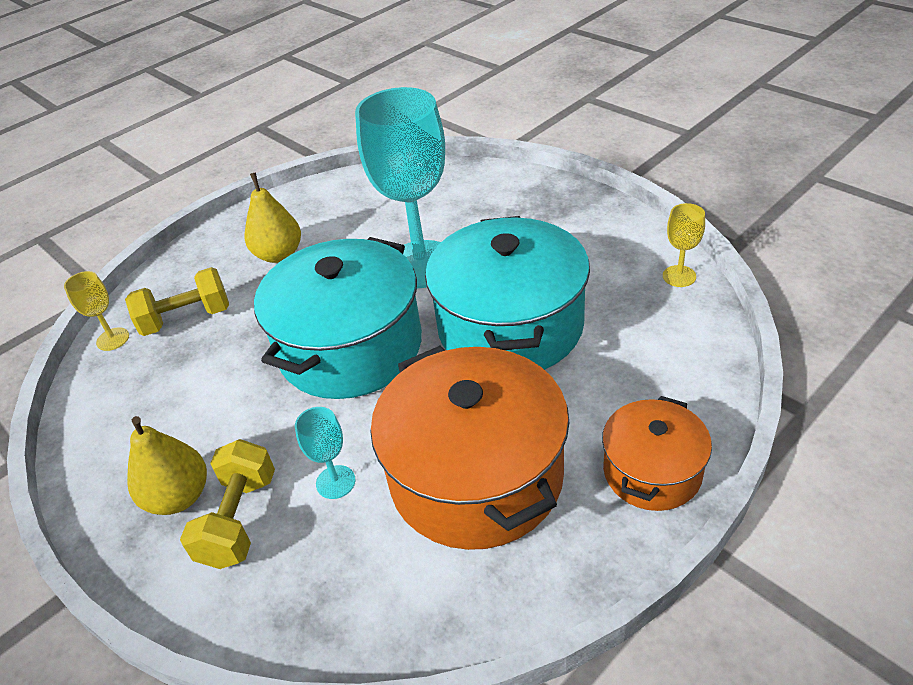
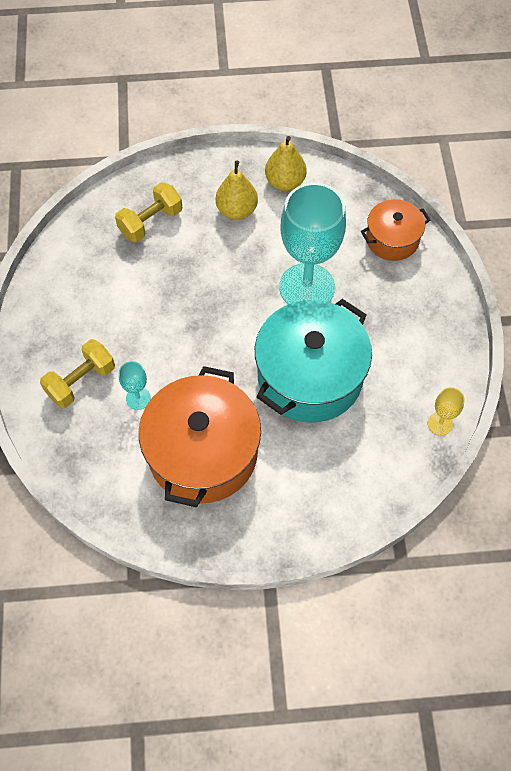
camera: 35 degrees right, 20 degrees up
(113, 339) = (104, 206): yellow goblet -> none
(179, 497) = (65, 345): yellow pear -> yellow pear (285, 182)
(186, 318) = (150, 222): yellow dumbbell -> yellow dumbbell turned 60 degrees counterclockwise
(350, 347) = (215, 318): turquoise pot -> none
(652, 471) = (284, 524): orange pot -> orange pot (392, 239)

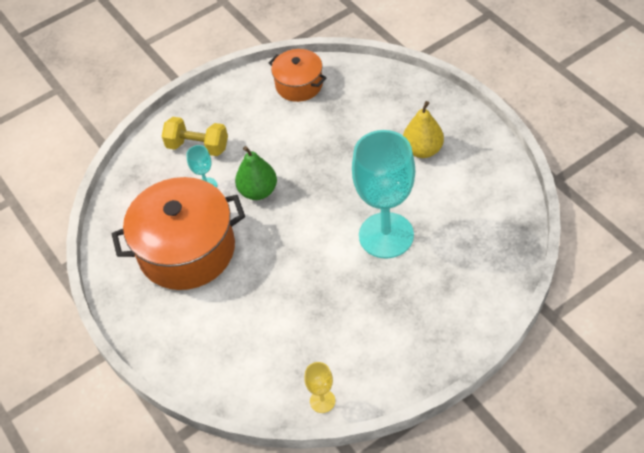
camera: 65 degrees right, 10 degrees down
(150, 222) = (366, 106): yellow dumbbell -> none
(180, 358) = (258, 191): none -> green pear
(285, 182) = (479, 165): yellow pear -> none
(310, 376) = (302, 282): turquoise pot -> none
(392, 239) = (486, 269): orange pot -> orange pot (299, 85)

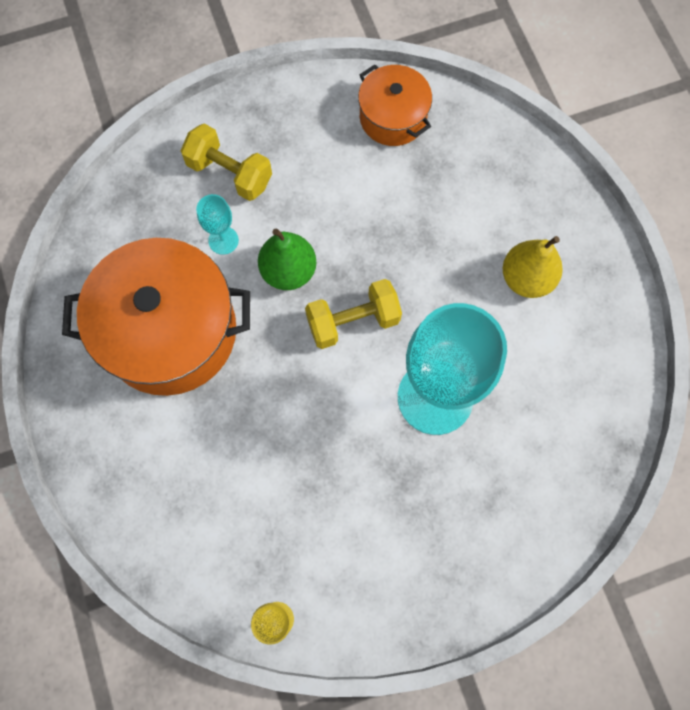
camera: 10 degrees right, 20 degrees up
(313, 207) = (353, 321): none -> yellow dumbbell

